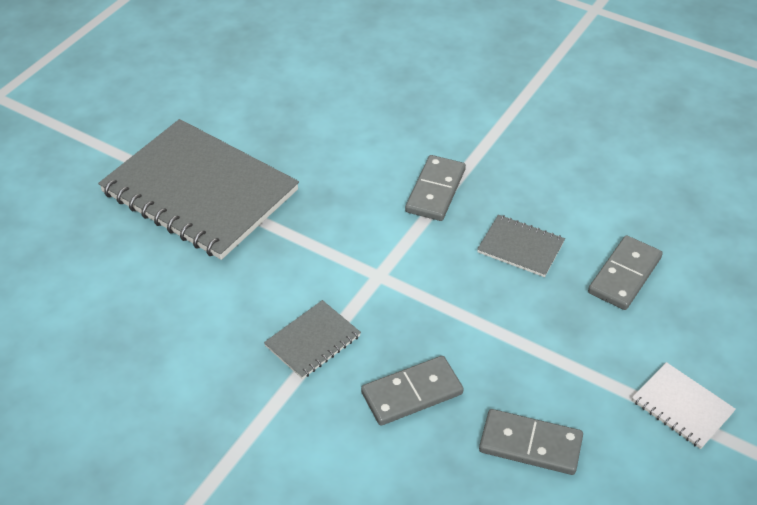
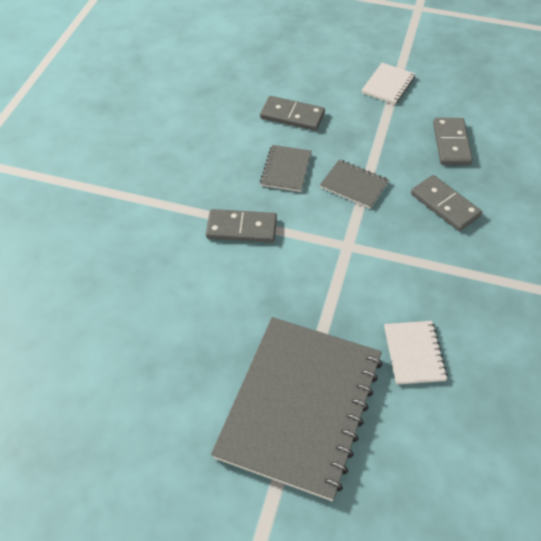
camera: 105 degrees left, 5 degrees up
(213, 291) = (414, 353): none -> white notebook
(312, 341) = (430, 271): grey notebook -> grey notebook (354, 185)

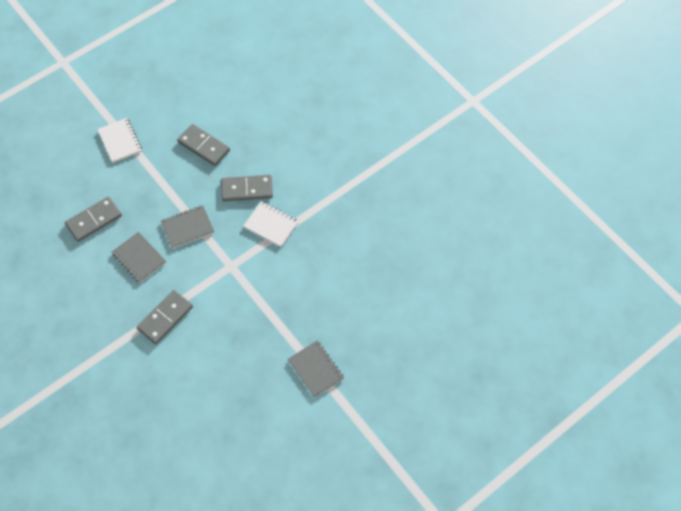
camera: 55 degrees left, 10 degrees up
(300, 406) = (316, 369): grey notebook -> grey notebook, size x0.43
(414, 353) = (330, 286): white notebook -> white notebook (271, 225)

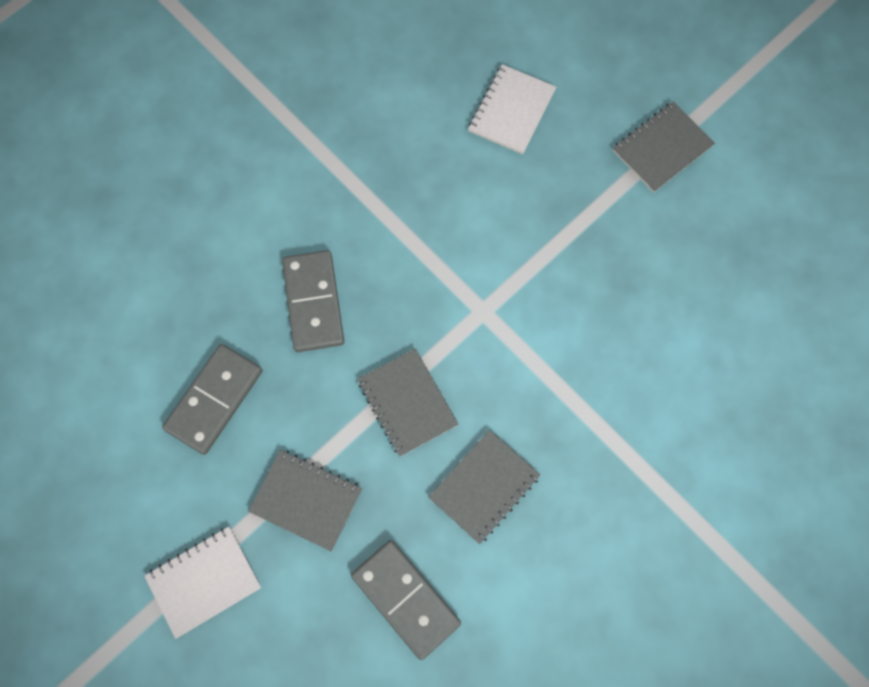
camera: 95 degrees left, 10 degrees up
(148, 182) = (306, 500): none -> grey notebook
(165, 318) = (605, 414): grey domino -> none
(271, 225) = (389, 250): white notebook -> white notebook (512, 111)

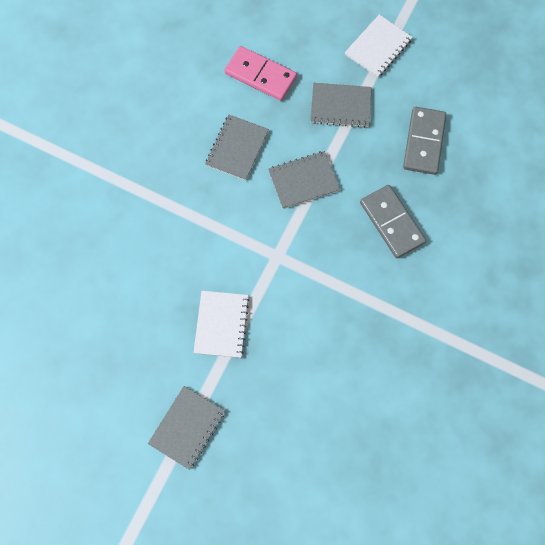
camera: 160 degrees right, 0 degrees up
(406, 599) = (260, 75): grey domino -> pink domino
(407, 403) = (303, 181): grey notebook -> grey notebook turned 60 degrees counterclockwise
(512, 111) = (312, 418): white notebook -> white notebook (221, 324)

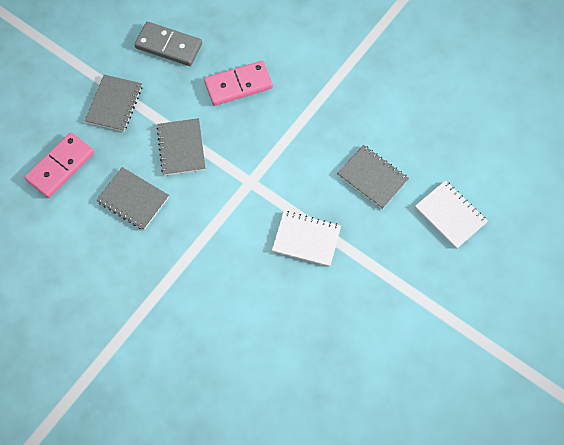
camera: 80 degrees left, 5 degrees down
(187, 427) = (397, 282): grey notebook -> grey notebook (372, 177)
(378, 47) = (63, 62): white notebook -> white notebook (450, 215)
(391, 222) = (238, 85): grey domino -> pink domino

